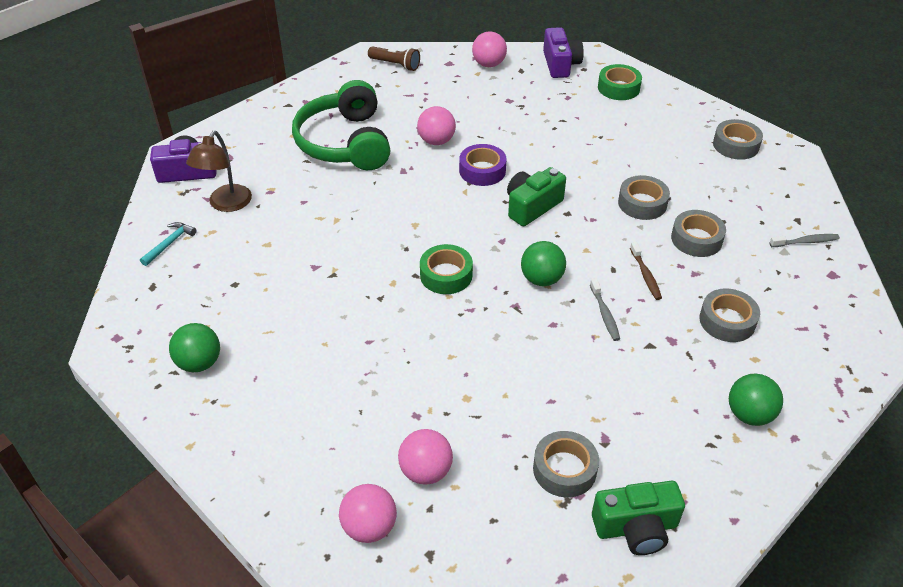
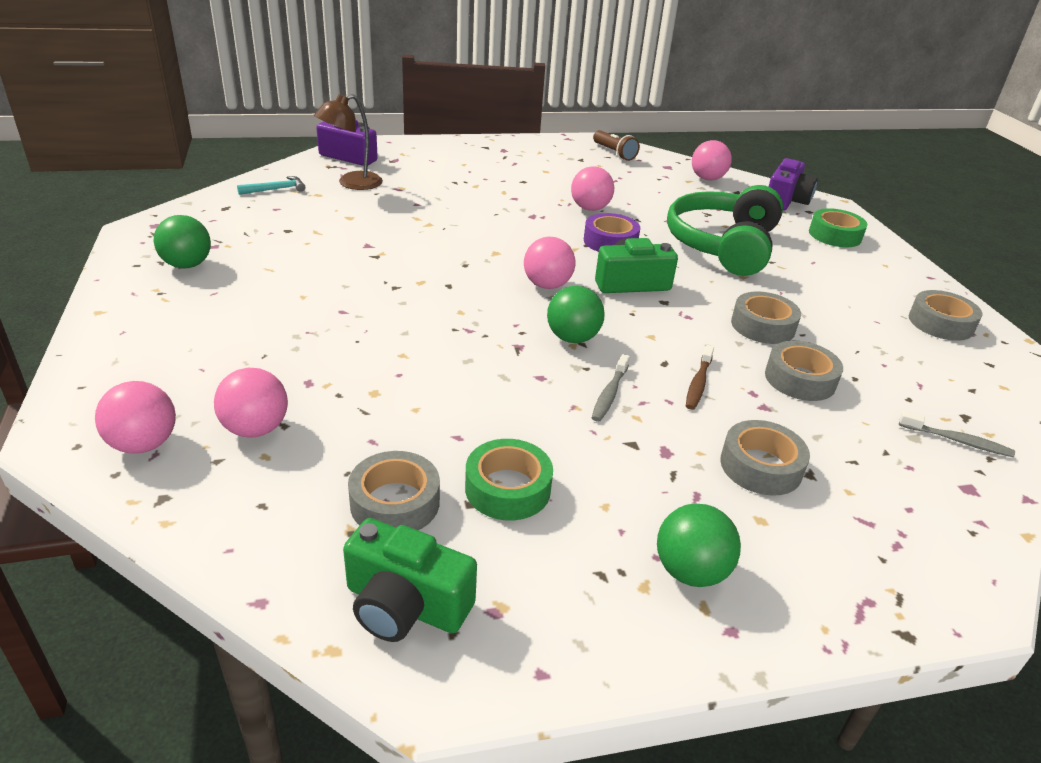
camera: 30 degrees right, 10 degrees down
(345, 143) = (503, 182): green headphones -> green headphones (723, 245)
(446, 275) = (478, 296): green tape -> green tape (508, 488)
(481, 238) = (547, 285): none -> pink ball

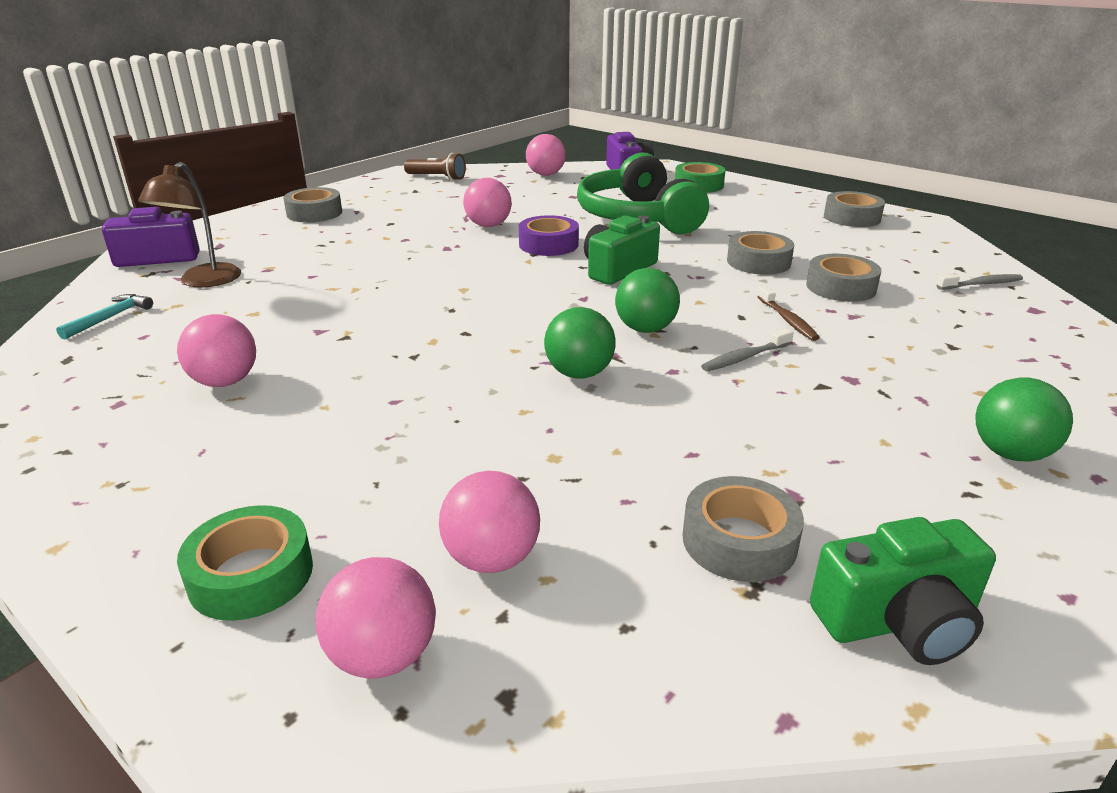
camera: 35 degrees left, 5 degrees down
(187, 265) = (112, 438): green ball -> green ball (579, 373)
(508, 488) = (801, 471): green tape -> green tape (251, 575)
(547, 285) = (554, 297): pink ball -> pink ball (225, 382)
(609, 394) = (744, 358): grey toothbrush -> grey toothbrush turned 75 degrees clockwise
(760, 466) = (920, 357): grey tape -> grey tape (314, 213)

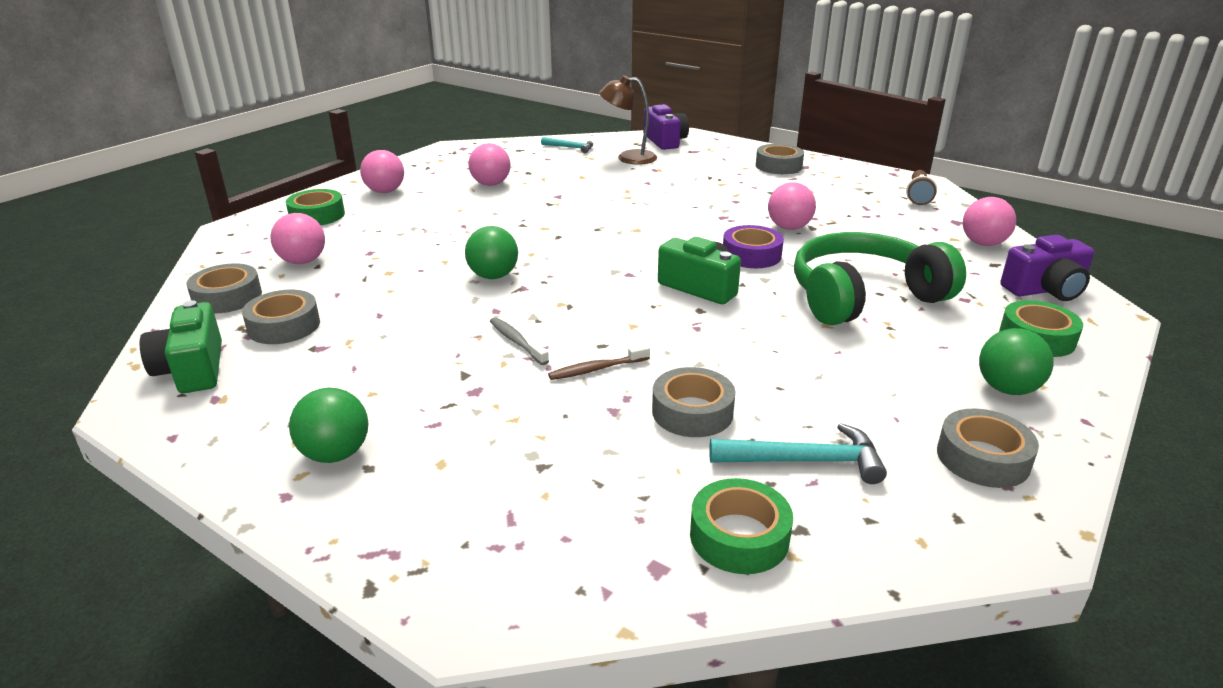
camera: 85 degrees right, 0 degrees up
(383, 656) = (251, 245): pink ball -> pink ball (385, 191)
(645, 329) = (569, 300): green ball -> green ball (1007, 389)
(758, 262) = (752, 364): grey tape -> grey tape (227, 297)
(884, 259) = (804, 461): none -> turquoise hammer
(981, 284) = (739, 536): grey toothbrush -> green tape

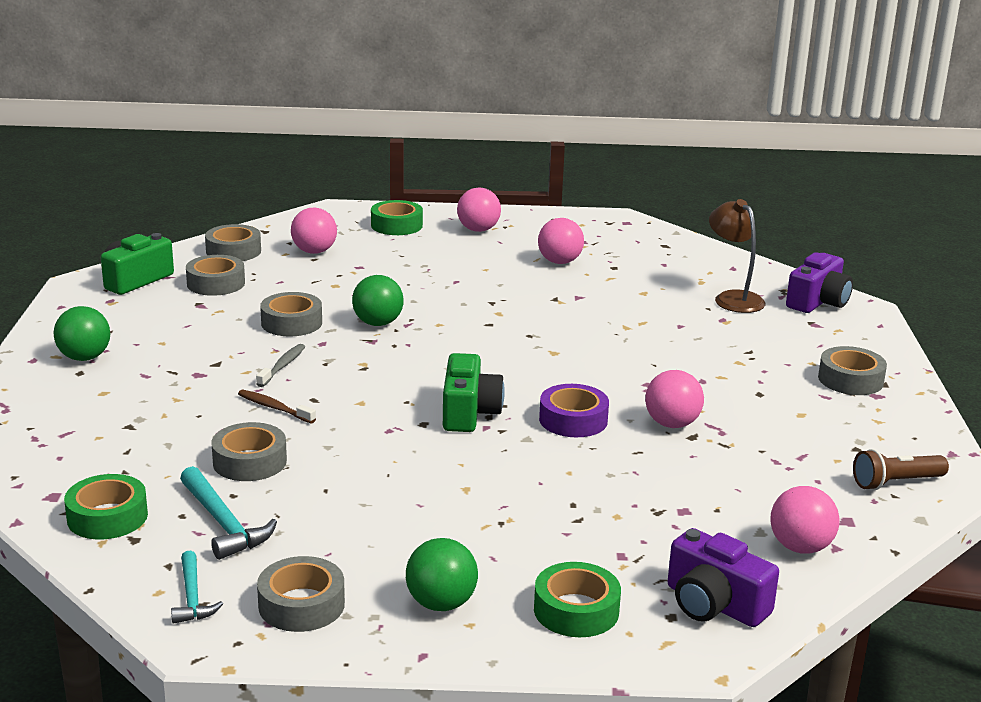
camera: 55 degrees right, 5 degrees down
(434, 312) = (291, 323): none -> grey tape
(570, 148) = (712, 265): turquoise hammer -> turquoise hammer (192, 597)
(863, 296) = (553, 496): green headphones -> none

